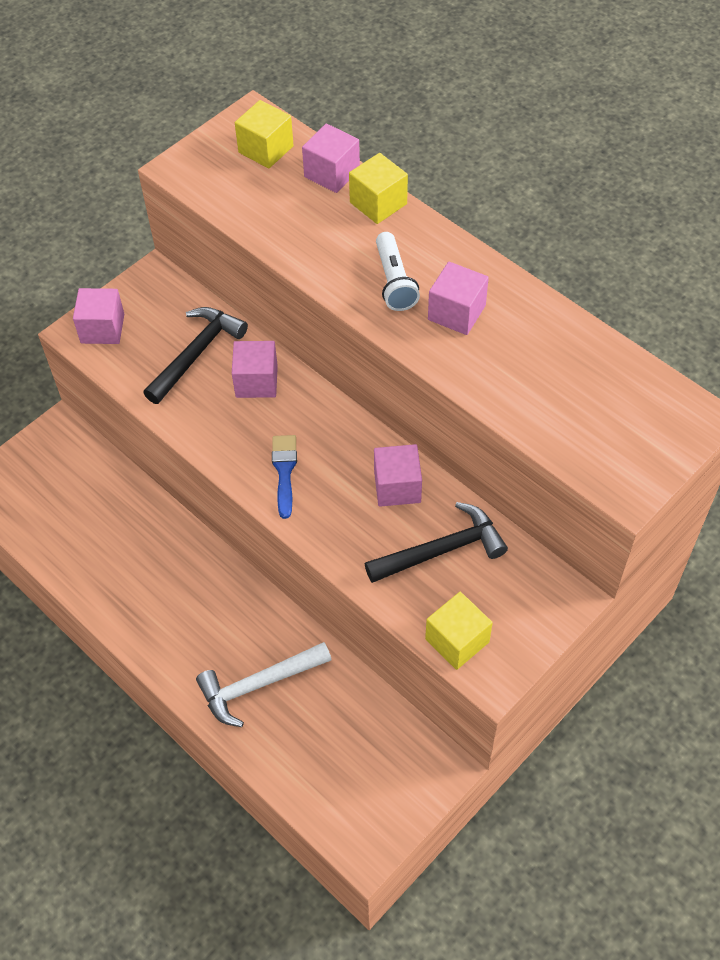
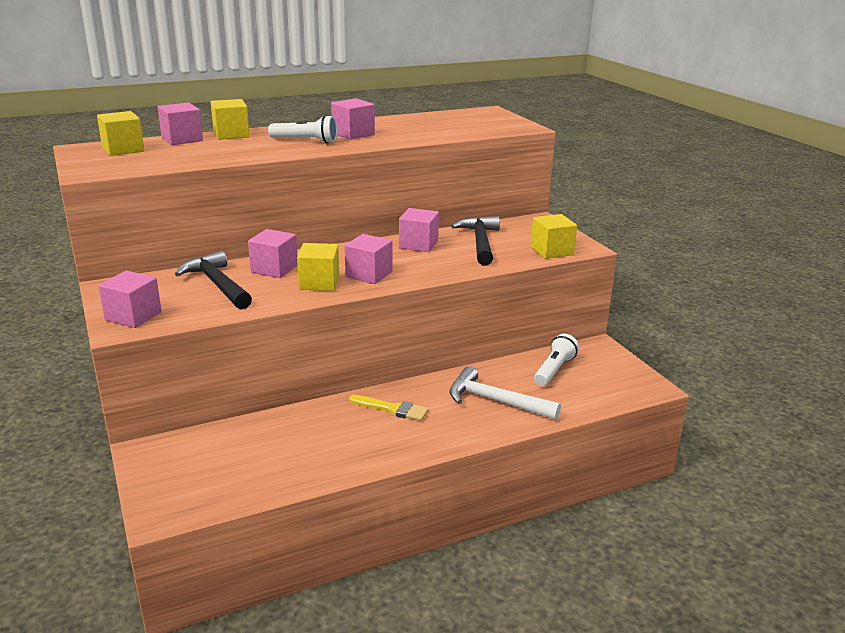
camera: 70 degrees left, 30 degrees down
(202, 591) = (392, 409): none -> yellow brush
(241, 436) = (319, 283): none -> yellow cube
(258, 685) = (495, 401): white hammer -> white hammer turned 120 degrees clockwise
(284, 471) = (369, 274): blue brush -> pink cube
(355, 728) = (554, 370): none -> white flashlight

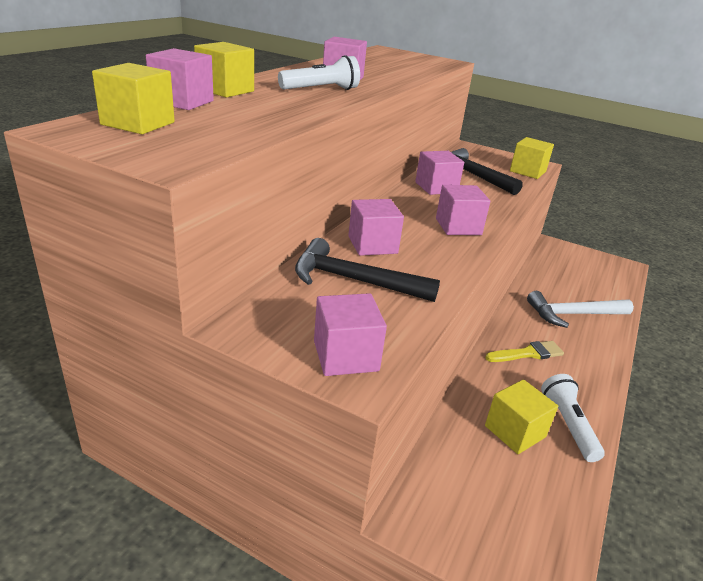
camera: 40 degrees left, 5 degrees up
(319, 283) = (438, 248): yellow cube -> yellow cube (515, 431)
(554, 370) = (562, 273): white flashlight -> white flashlight (568, 425)

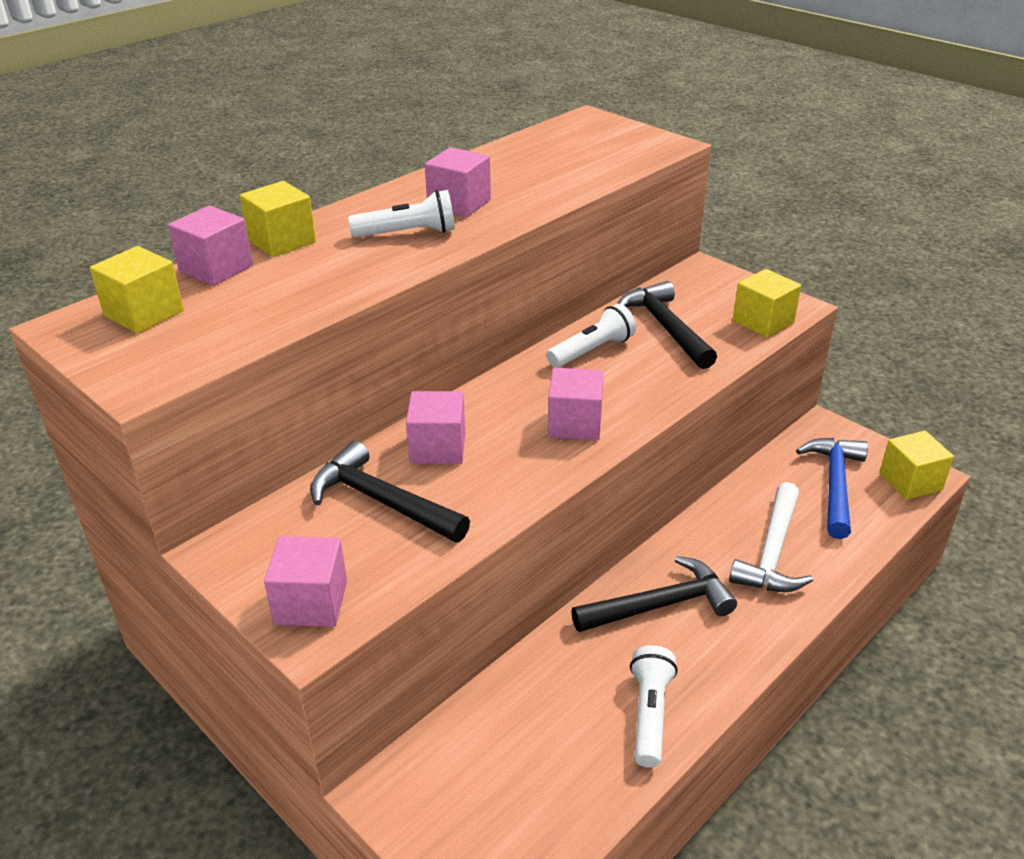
camera: 20 degrees right, 5 degrees up
(436, 187) = (592, 351): pink cube -> white flashlight
(515, 431) = (572, 711): yellow cube -> yellow cube (910, 481)
(527, 353) = (660, 605): yellow brush -> black hammer
(573, 314) = (772, 552): white hammer -> white hammer turned 75 degrees counterclockwise
(582, 274) = (834, 485): none -> blue hammer

